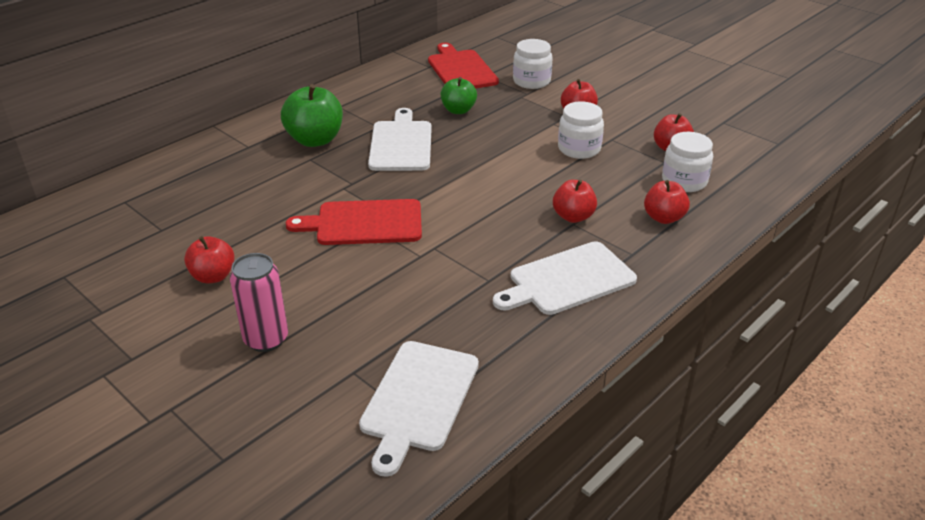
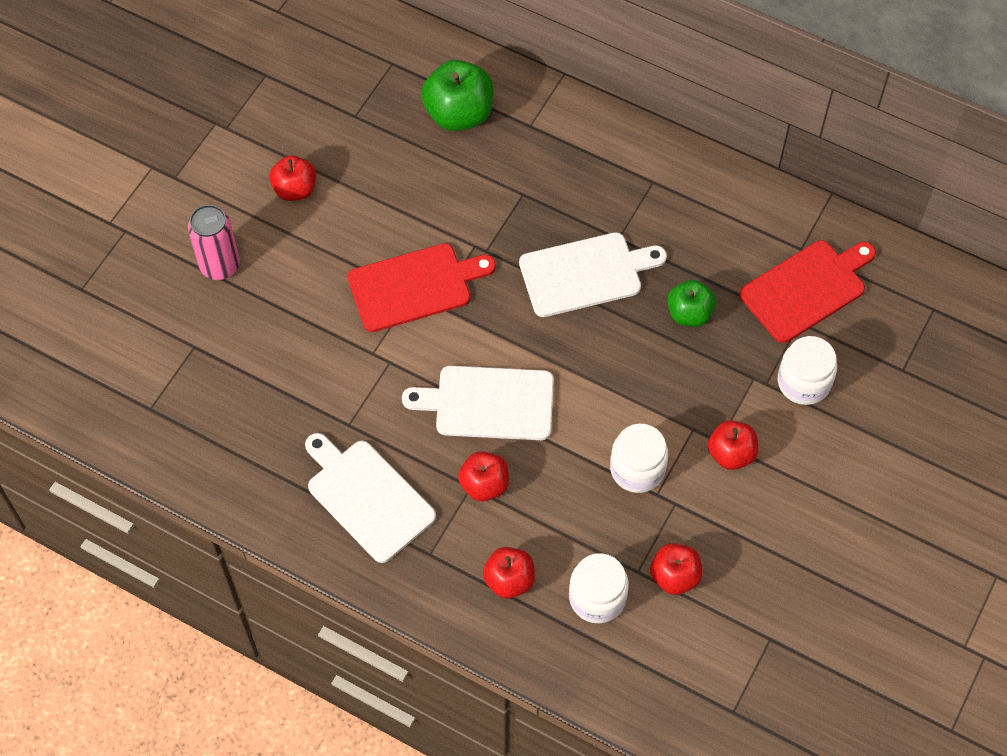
camera: 75 degrees right, 25 degrees up
(315, 140) = (565, 184): green apple -> green apple (459, 114)
(364, 223) = (414, 286): red cutting board -> red cutting board turned 90 degrees clockwise
(419, 399) = (172, 406): white cutting board -> white cutting board (489, 403)

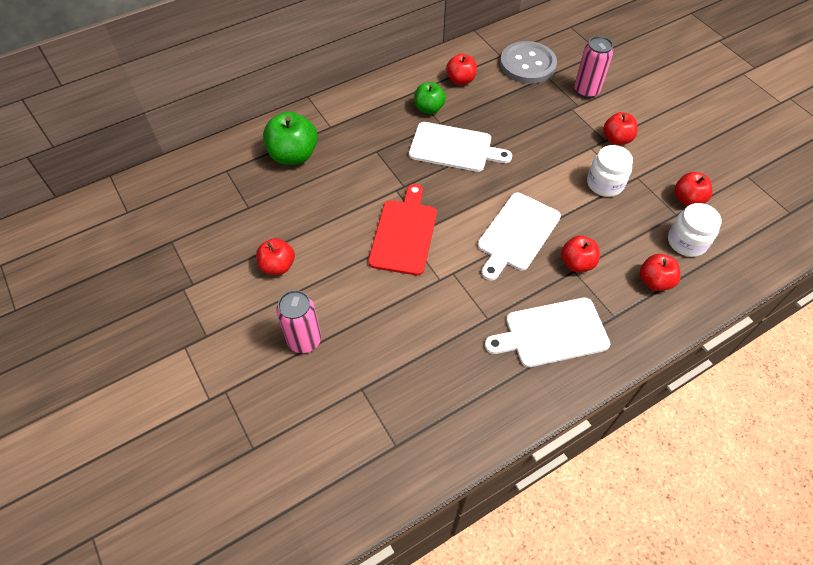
camera: 60 degrees left, 5 degrees down
(585, 274) = (454, 148): white cutting board -> white cutting board turned 90 degrees clockwise
(689, 314) = (512, 116): green apple -> green apple (429, 108)
(715, 224) = (460, 80): none -> red apple
(803, 382) = (586, 91): white jar -> pink can
(806, 289) = (527, 64): red cutting board -> grey button

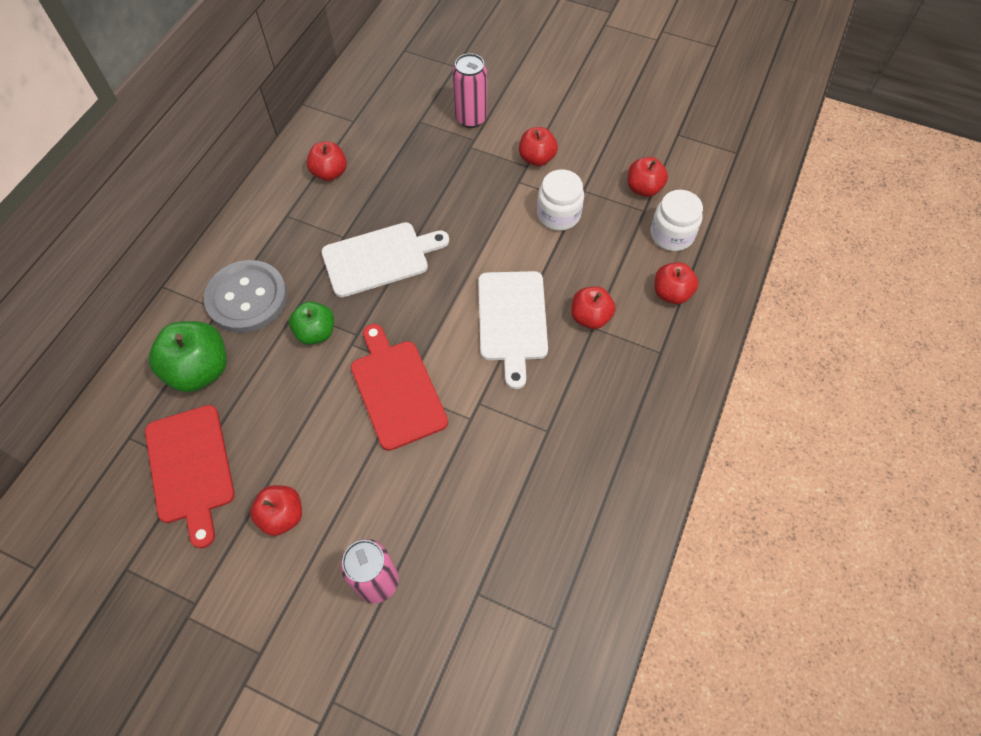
camera: 35 degrees left, 5 degrees up
(247, 207) = (191, 468): none -> red cutting board
(429, 108) = (318, 226): green apple -> green apple (316, 332)
(527, 64) = (389, 118): grey button -> grey button (247, 298)
(552, 333) = (618, 407): white cutting board -> none

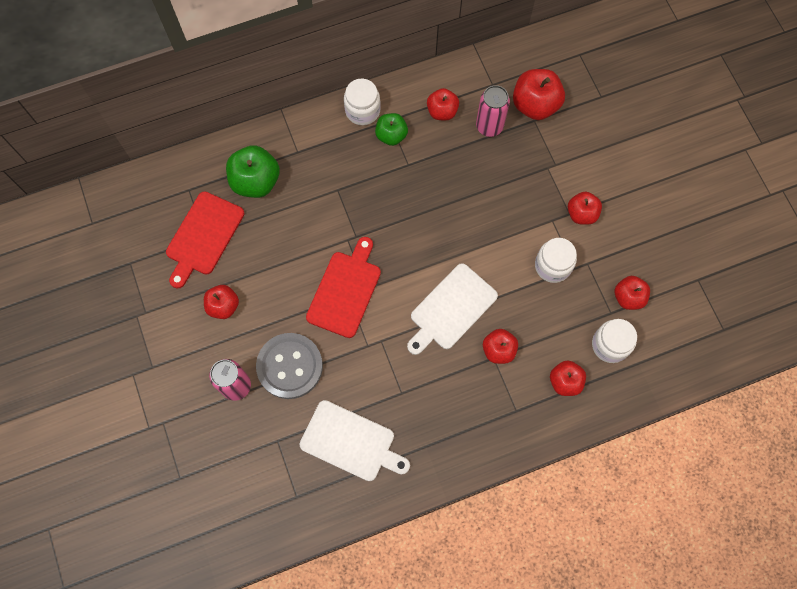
camera: 45 degrees right, 10 degrees up
(247, 298) = (318, 158): grey button -> grey button (290, 366)
(251, 227) = (362, 110): none -> white jar
(316, 332) = (335, 214): green apple -> green apple (391, 135)
(379, 258) = (415, 198): white cutting board -> white cutting board (351, 442)
(408, 110) = (535, 105): none -> red apple
(471, 118) = (570, 147): pink can -> pink can (489, 126)

